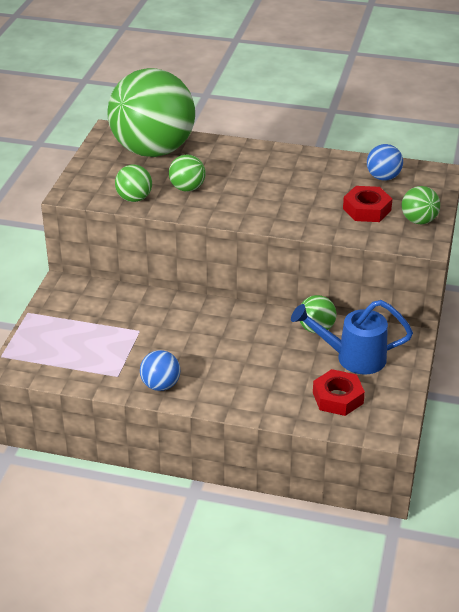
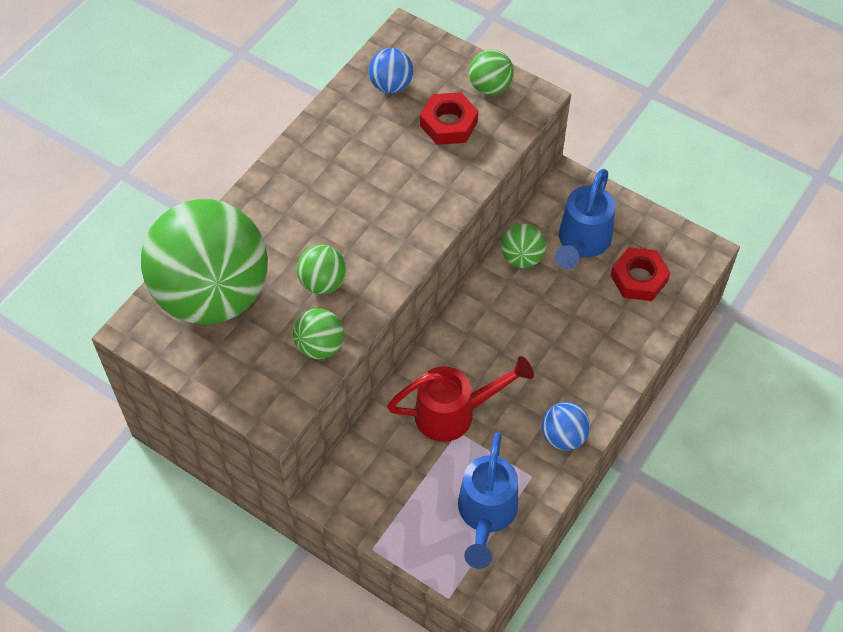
camera: 70 degrees left, 20 degrees up
(74, 359) = (486, 515): none -> blue watering can
(155, 325) = (455, 413): none -> red watering can

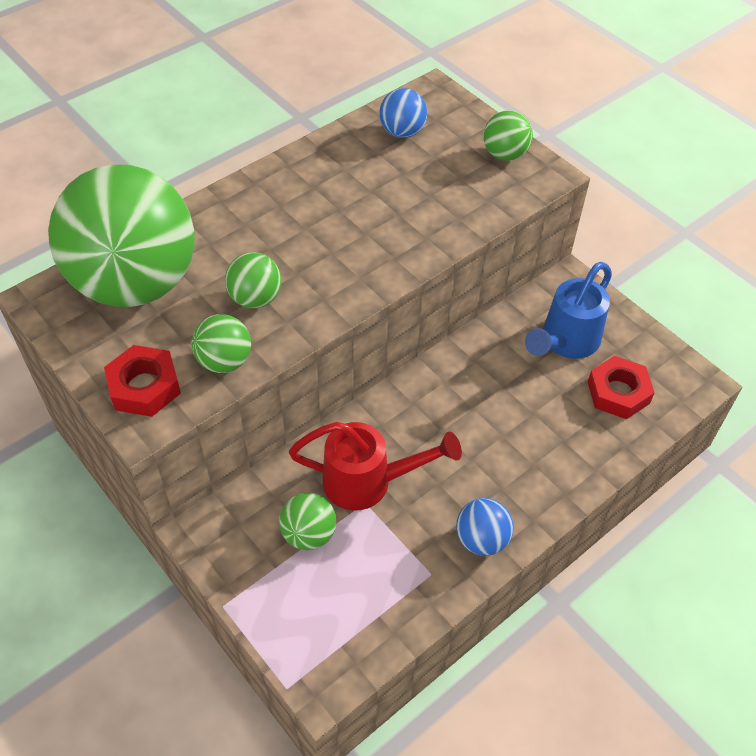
camera: 15 degrees right, 5 degrees down
(448, 124) = (448, 178): red nut -> red nut (144, 387)
(486, 515) = (363, 604): blue watering can -> none
(522, 258) = (496, 342): green ball -> green ball (309, 534)

